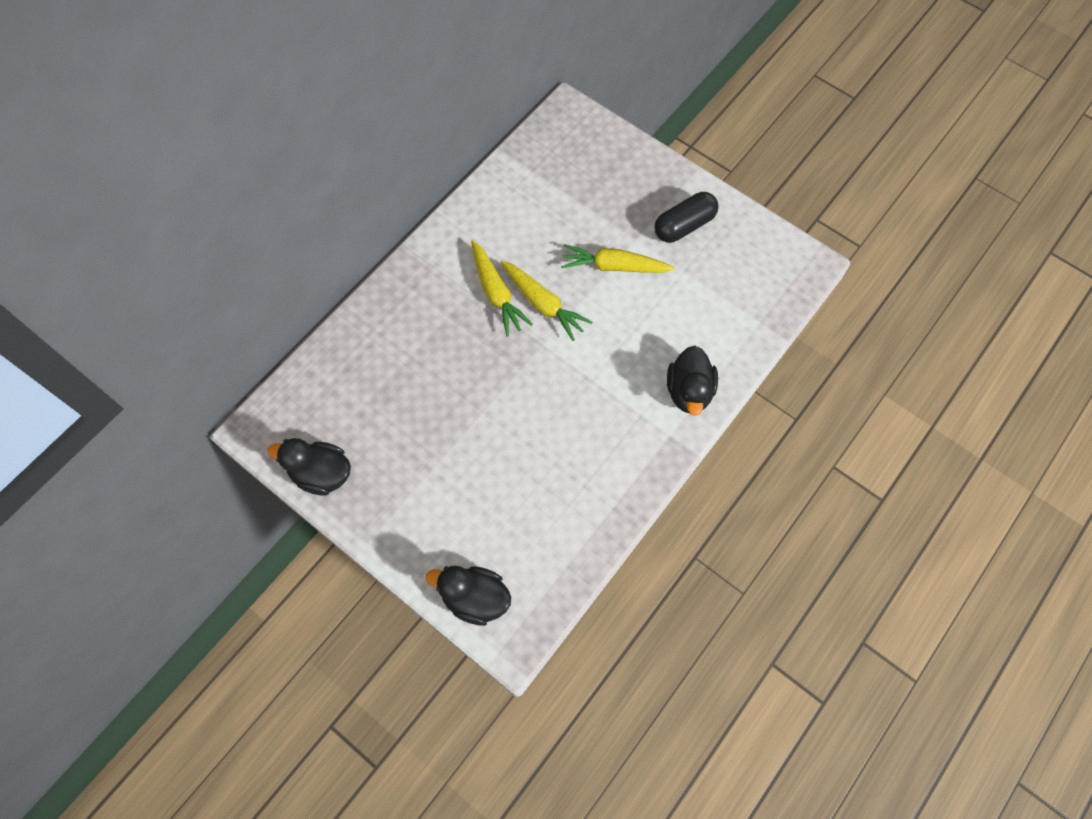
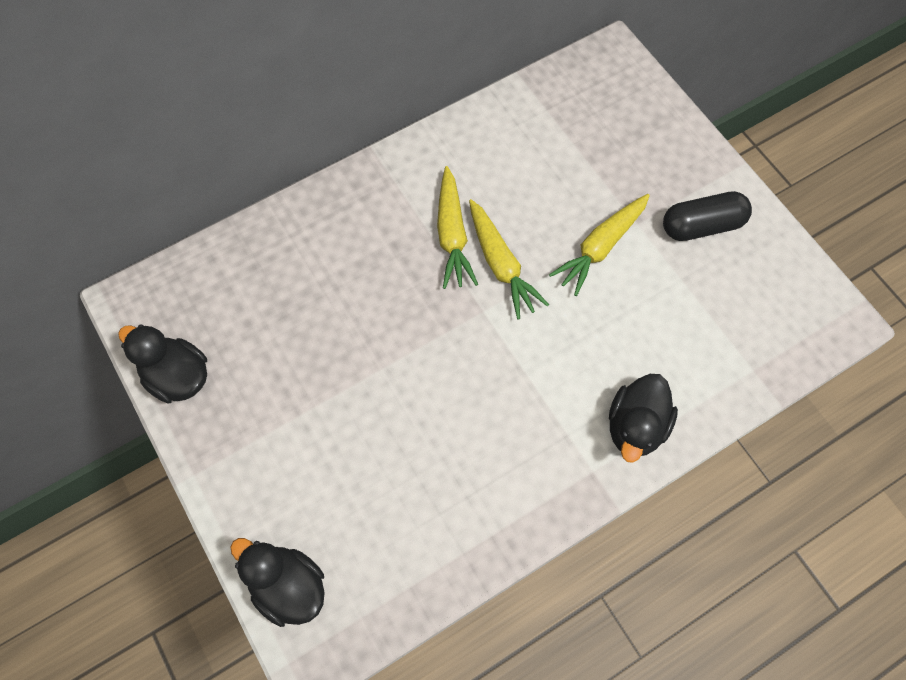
camera: 20 degrees right, 0 degrees up
(614, 266) = (600, 247): yellow carrot -> yellow carrot turned 75 degrees counterclockwise

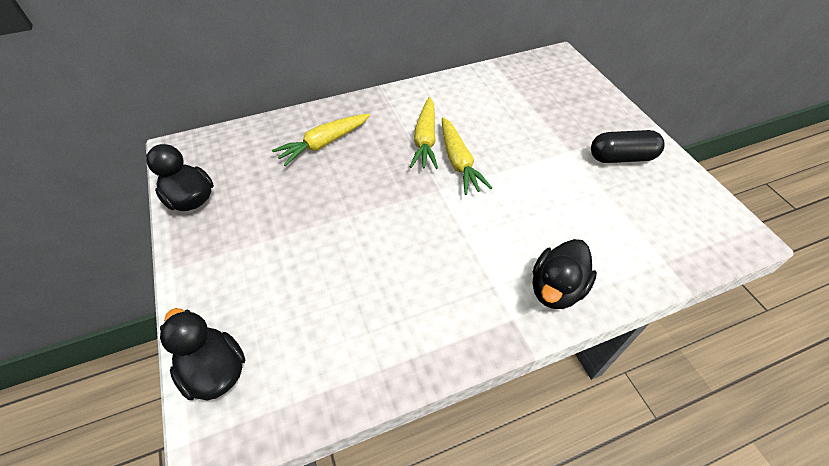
camera: 10 degrees right, 15 degrees down
(600, 247) = (538, 161): yellow carrot -> yellow carrot (324, 144)

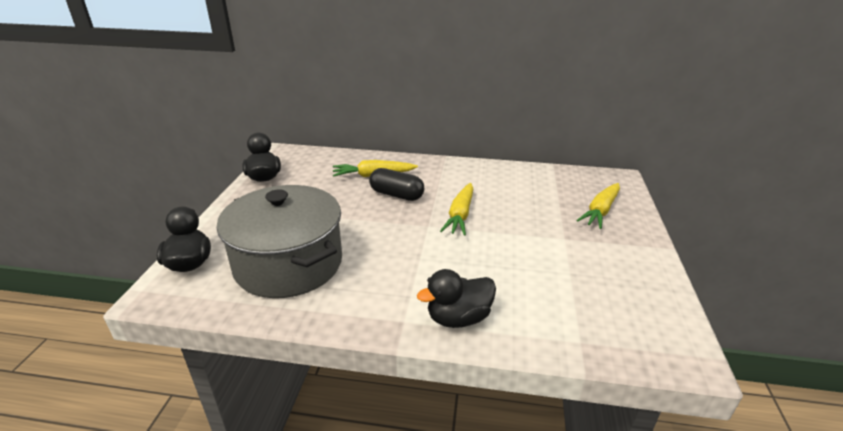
camera: 30 degrees right, 20 degrees down
(337, 310) = (288, 264): none -> grey pot
(425, 140) = (447, 195): yellow carrot -> yellow carrot (600, 211)
(621, 157) = (611, 258): black capsule -> black capsule (396, 195)

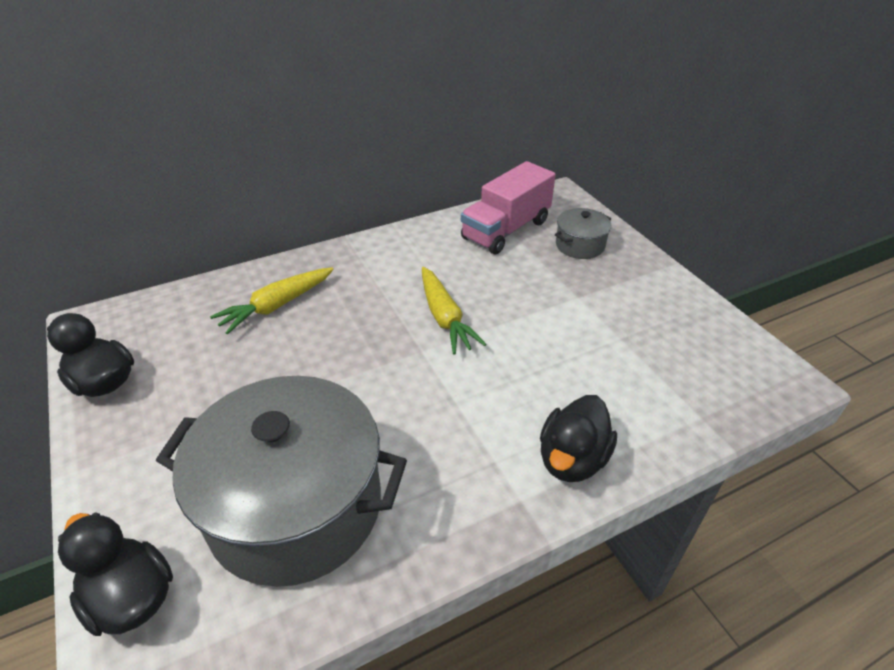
camera: 35 degrees left, 10 degrees up
(396, 195) = (338, 323): black capsule -> none
(554, 185) = (506, 230): none -> pink truck
(600, 211) = (580, 245): yellow carrot -> grey pot

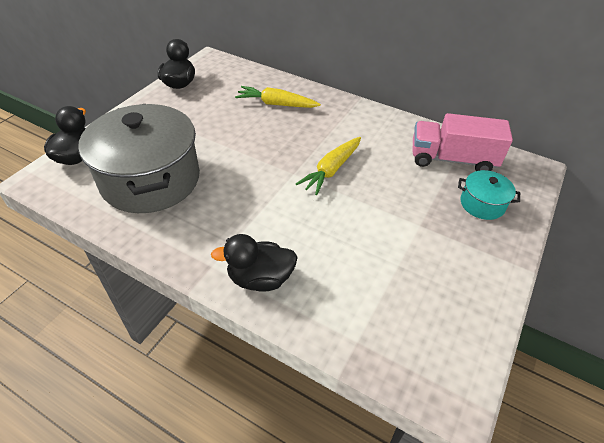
camera: 55 degrees right, 5 degrees up
(580, 245) = (482, 204): grey pot -> turquoise pot

